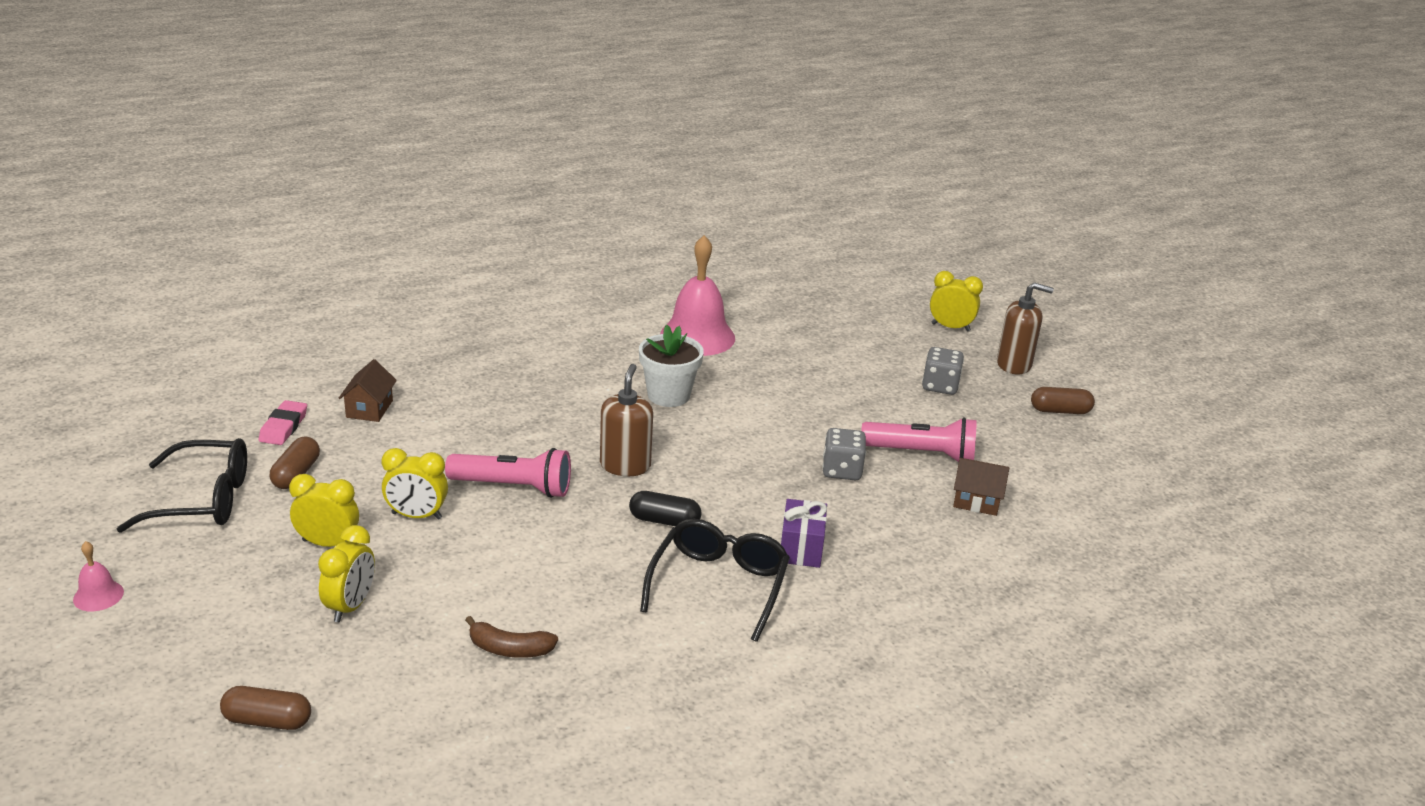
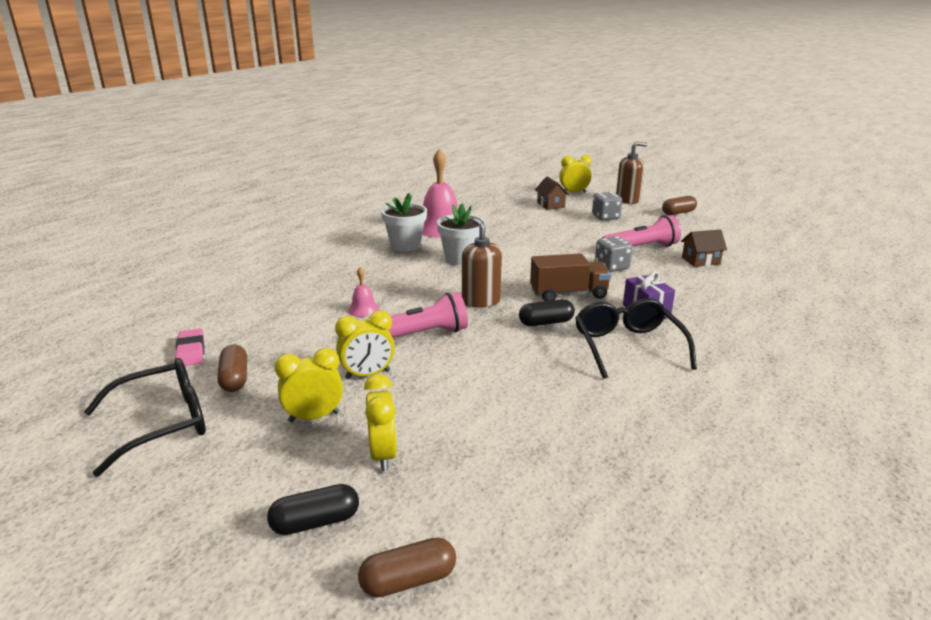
camera: 25 degrees left, 5 degrees down
(98, 595) = (119, 540): pink bell -> pink bell (363, 309)
(243, 643) = (315, 522): none -> black capsule
(369, 409) = (254, 321): brown house -> brown house (550, 205)
(509, 649) = (544, 437): brown banana -> none
(624, 353) = (405, 246): none -> white flower pot
(737, 491) = (568, 294): none -> brown truck

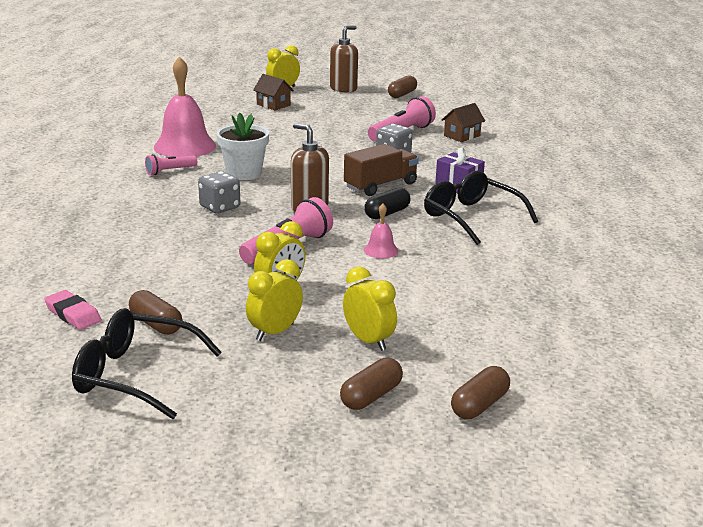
camera: 30 degrees left, 0 degrees up
(162, 423) = (136, 375): black glasses -> black glasses turned 105 degrees counterclockwise
(315, 522) = (371, 396): black capsule -> brown capsule
(363, 309) = (204, 238): pink bell -> pink bell (381, 250)
(405, 246) = (170, 171): white flower pot -> pink flashlight
(605, 217) = (340, 109): grey dice -> grey dice (220, 207)

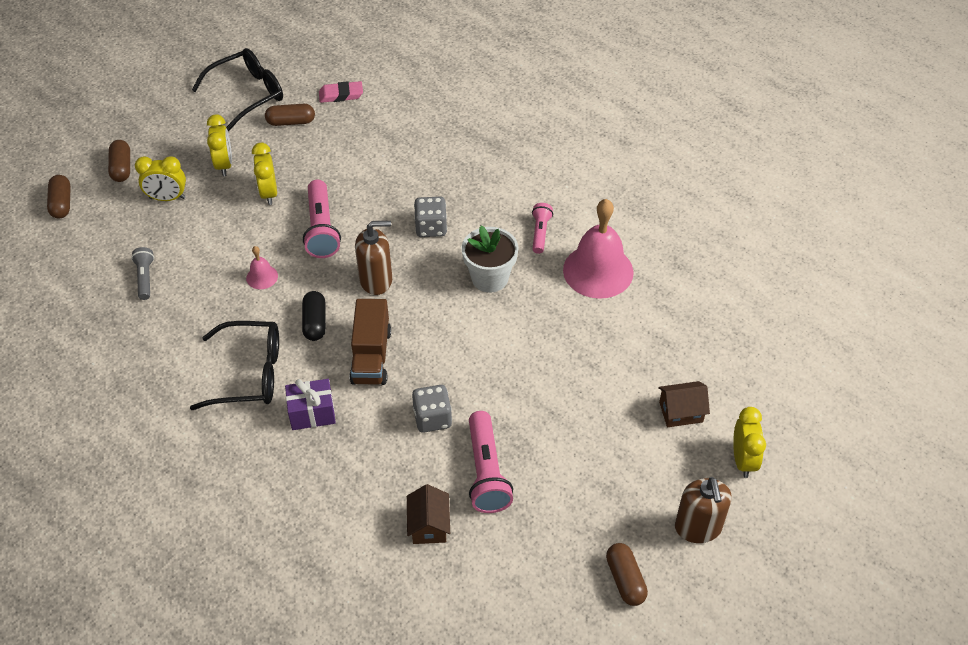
camera: 130 degrees right, 25 degrees up
(473, 300) = (145, 278): none -> grey flashlight

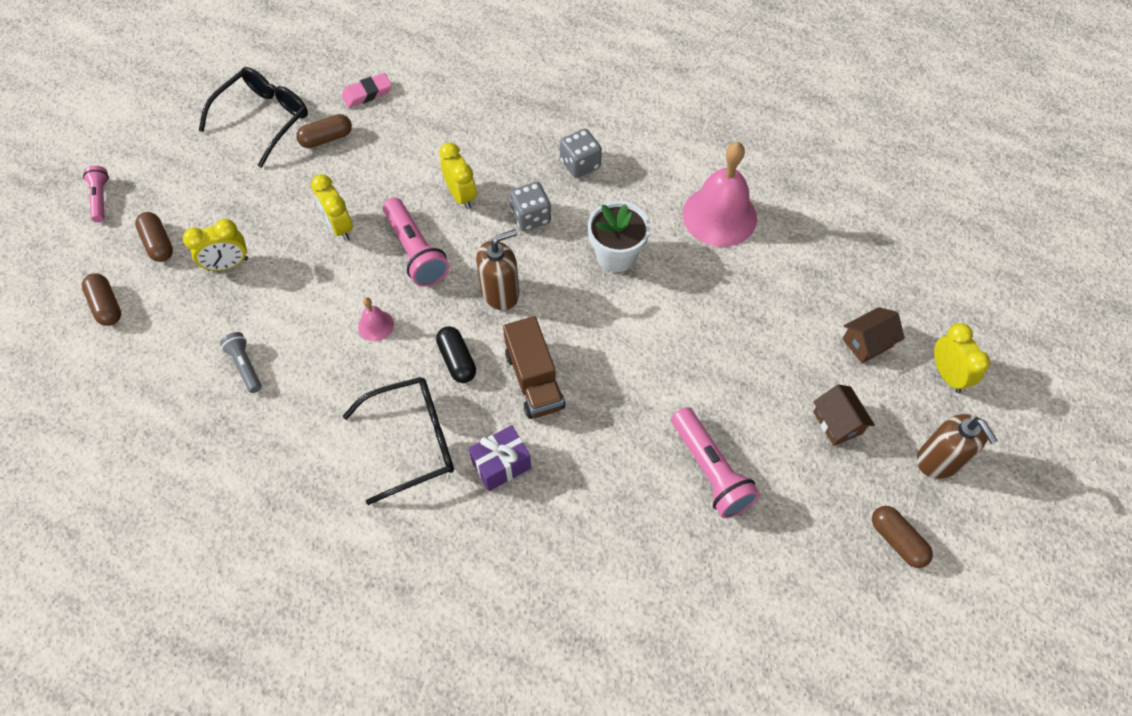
camera: 20 degrees left, 10 degrees up
(224, 165) = (275, 207): yellow clock -> yellow clock (461, 195)
(429, 525) = (680, 550): brown house -> brown house (837, 423)
(432, 418) = (629, 429): grey dice -> grey dice (580, 164)
(540, 233) = (644, 191): pink flashlight -> pink flashlight (101, 198)

